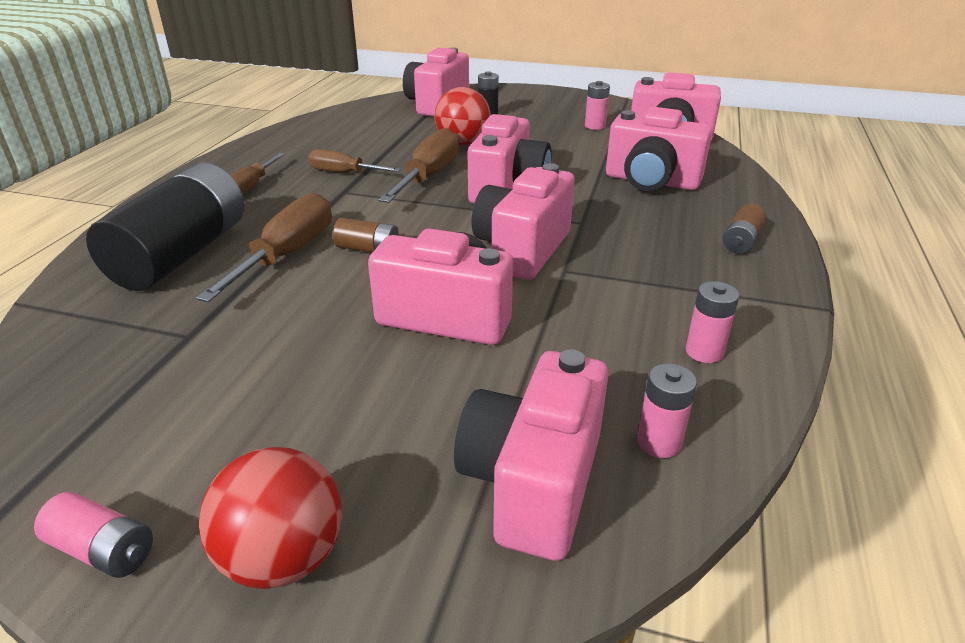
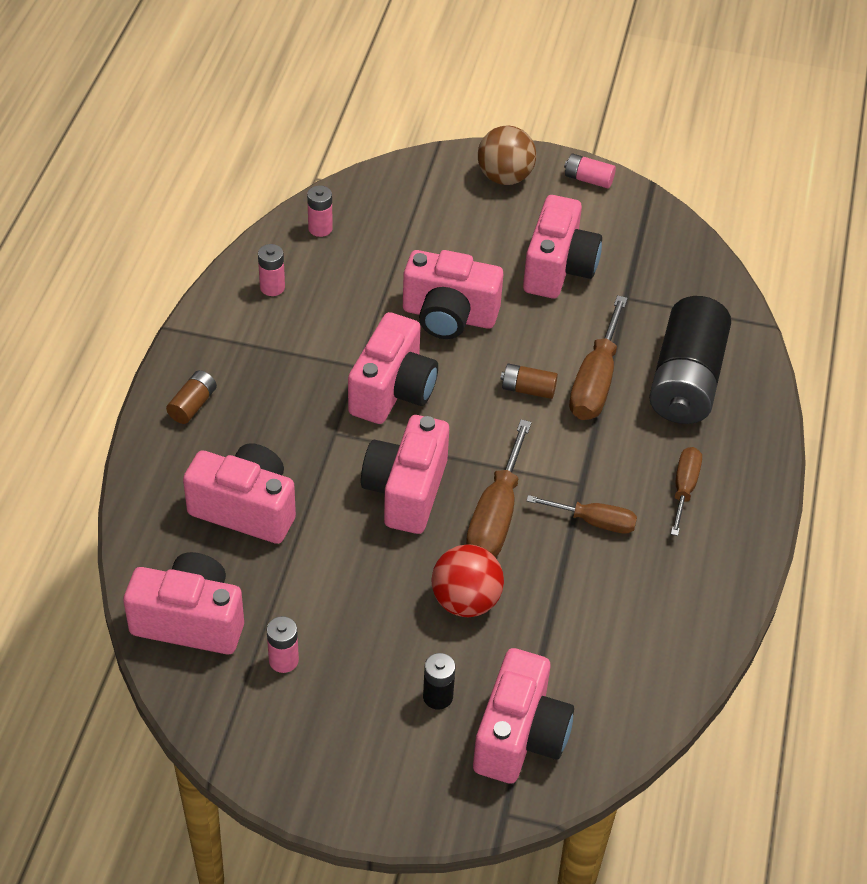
camera: 175 degrees right, 15 degrees up
(284, 557) = (505, 177): red ball -> brown ball
(533, 482) = (391, 208): pink camera -> pink camera (558, 268)

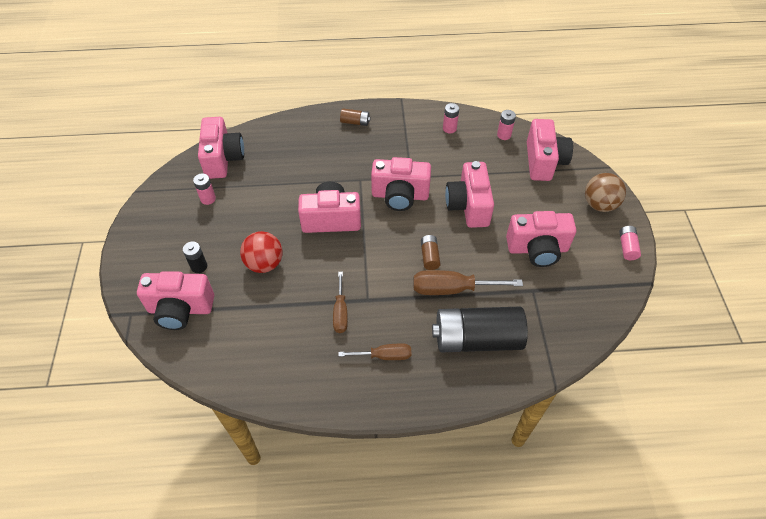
camera: 75 degrees right, 5 degrees up
(245, 509) = (296, 159): pink camera -> pink camera (543, 161)
(496, 515) = (328, 263): brown screwdriver -> none

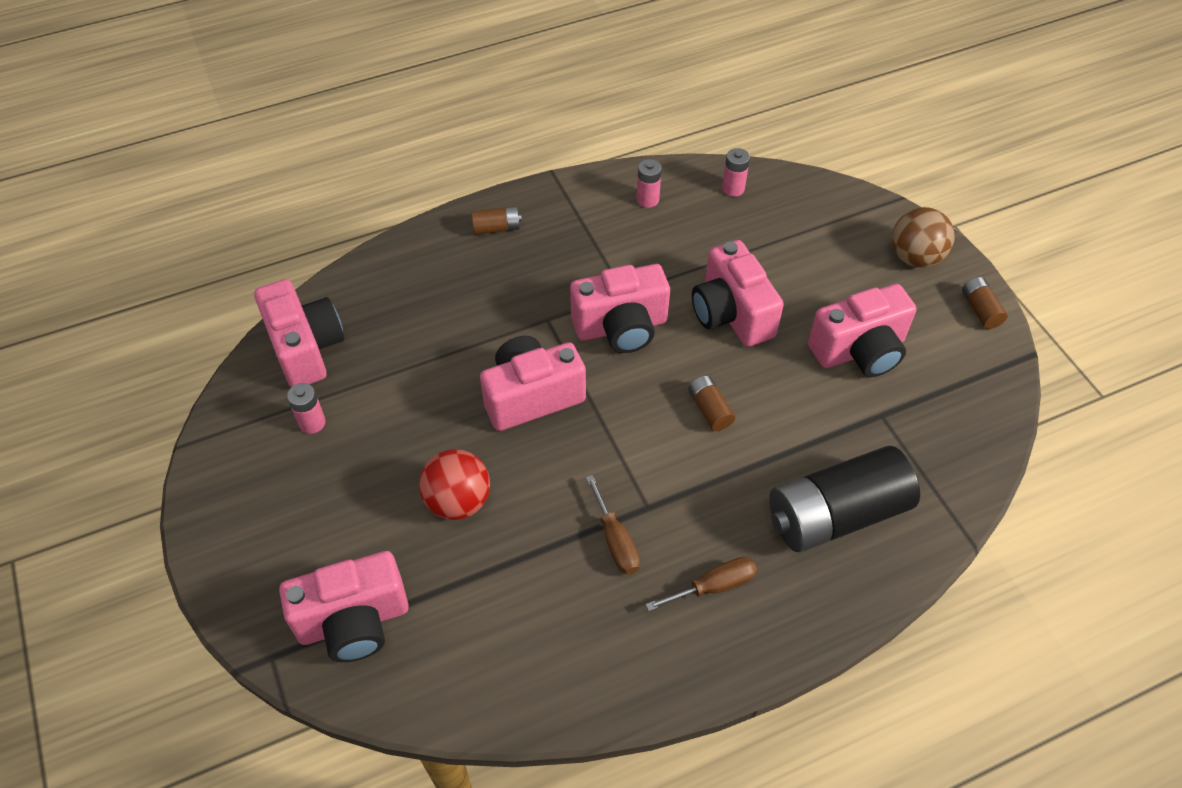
camera: 20 degrees left, 0 degrees up
(199, 266) = (351, 540): black battery -> none
(452, 289) = (765, 449): brown screwdriver -> none
(543, 161) = (809, 214): pink camera -> none
(627, 247) = (980, 310): pink battery -> brown battery

